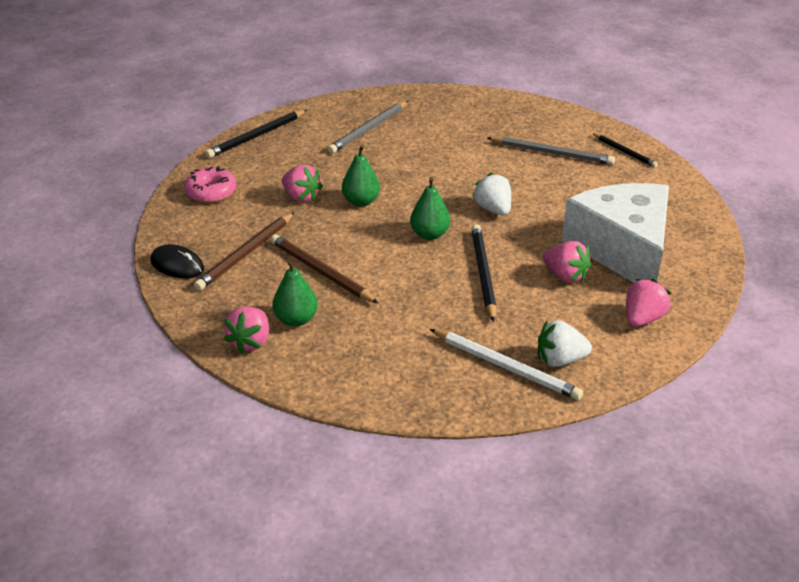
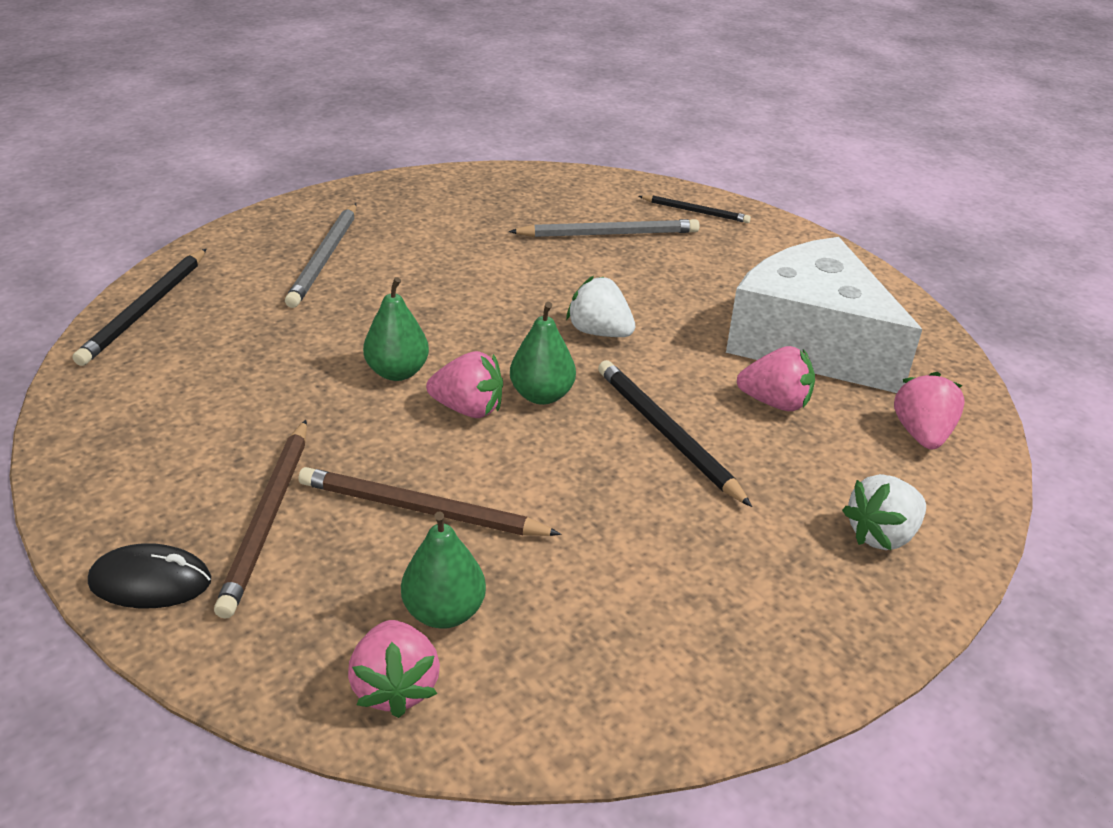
camera: 30 degrees left, 0 degrees up
(211, 192) = (127, 425): pink donut -> none
(301, 197) = (294, 390): pink strawberry -> pink strawberry (468, 409)
(506, 367) = (823, 574): white pencil -> none

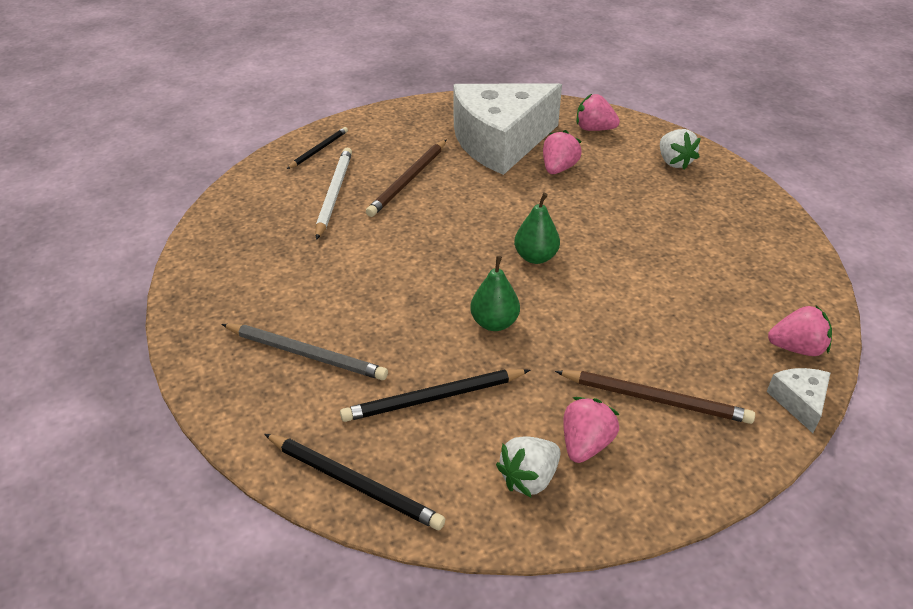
camera: 75 degrees left, 5 degrees up
(150, 581) = (719, 462): black mouse -> none
(267, 681) = (799, 402): none -> white cheese
(421, 509) = (649, 324): brown pencil -> brown pencil (408, 180)
(444, 612) = (738, 323): green pear -> none
(468, 409) = (545, 292): pink strawberry -> pink strawberry (585, 444)
(599, 332) = (467, 220): white strawberry -> white strawberry (529, 478)
(609, 234) = (334, 194): grey pencil -> white pencil
(666, 433) = (583, 213): black pencil -> black pencil (433, 398)

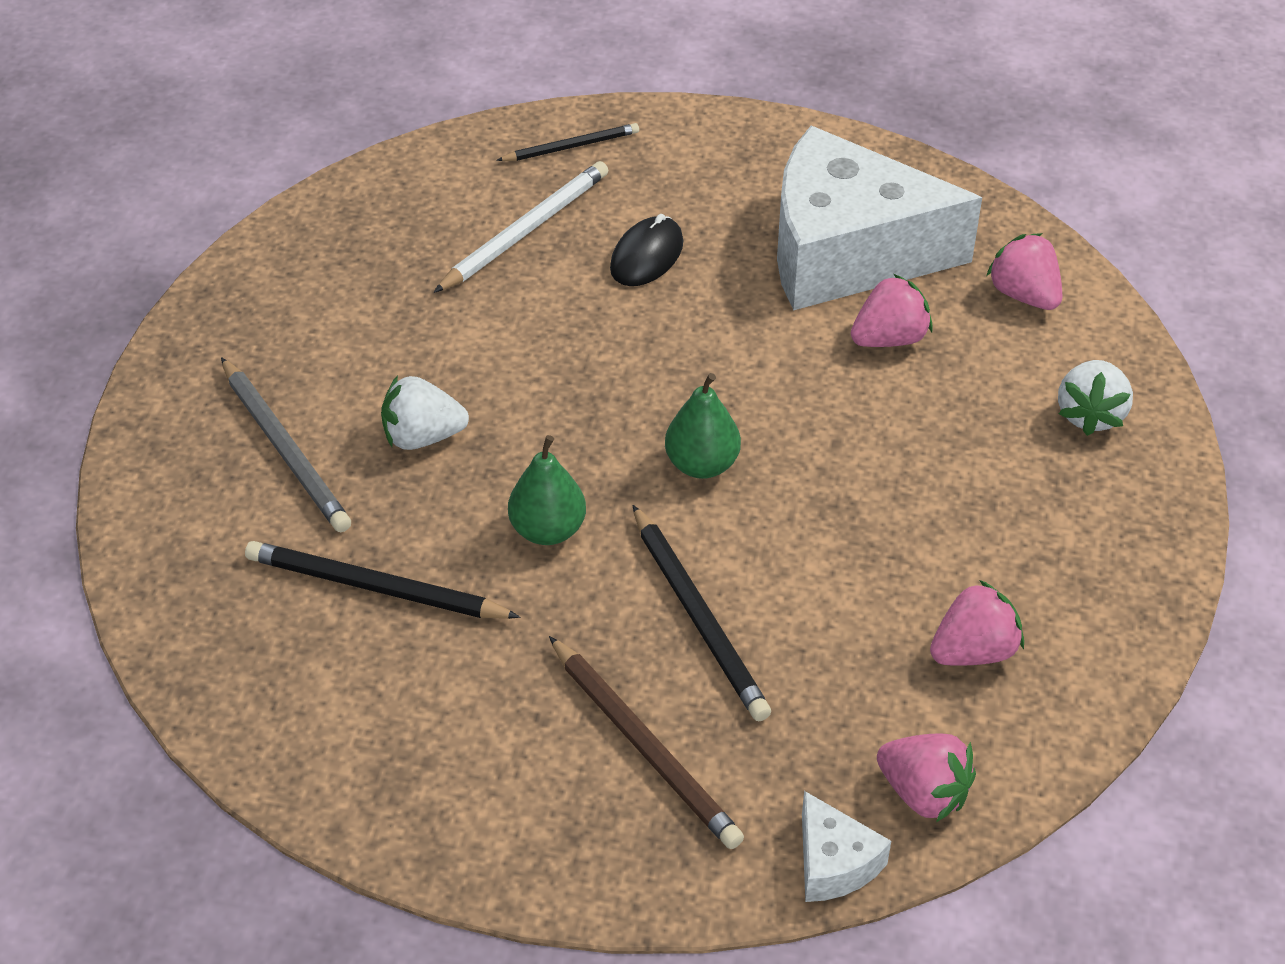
camera: 35 degrees right, 5 degrees up
(354, 483) = (196, 638): black pencil -> black pencil (699, 617)
(408, 180) = (647, 256): brown pencil -> black mouse
(529, 478) = (387, 748): white strawberry -> white strawberry (422, 437)
(585, 444) = (495, 748): pink strawberry -> pink strawberry (973, 651)
(799, 402) = (833, 863): white cheese -> white cheese turned 120 degrees clockwise

